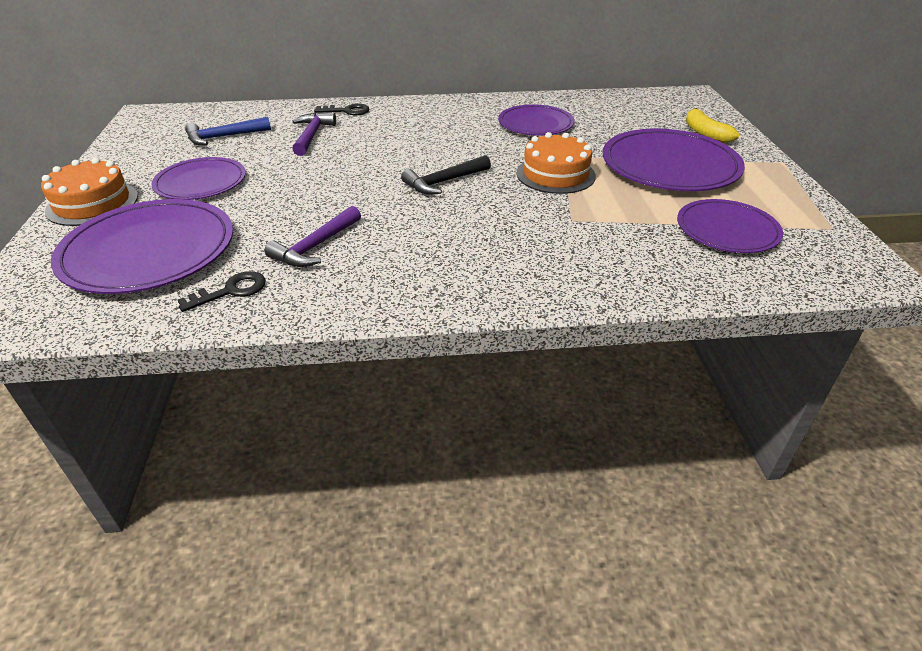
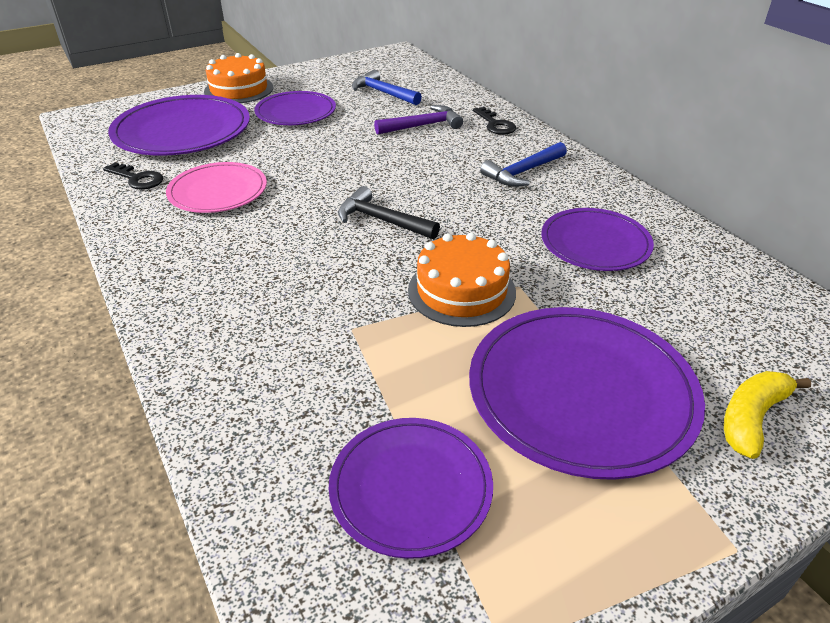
camera: 65 degrees right, 0 degrees up
(315, 246) = (218, 191): purple hammer -> pink plate
(429, 120) = (523, 172): none -> blue hammer

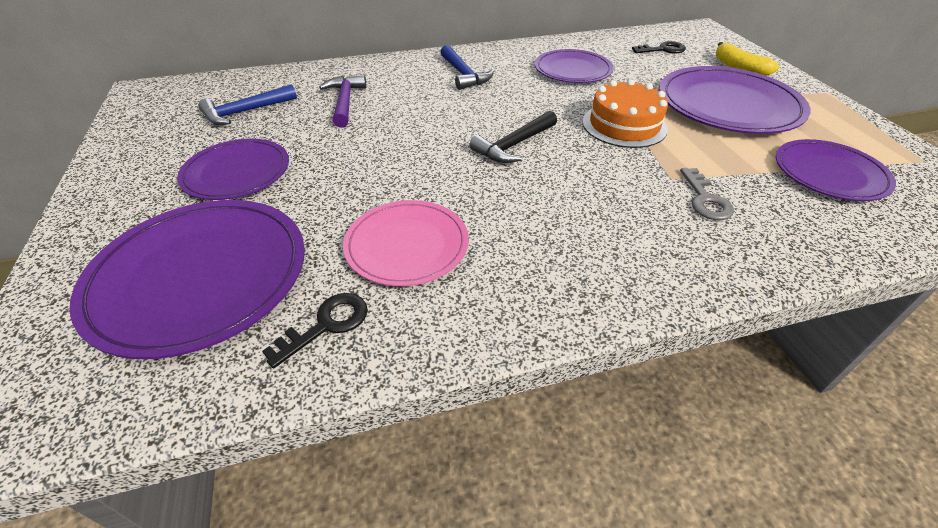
camera: 75 degrees left, 5 degrees up
(239, 89) = (107, 215): orange cake -> none
(314, 353) = (705, 199): none -> grey key
(495, 124) = (372, 70): black key -> black key (662, 50)

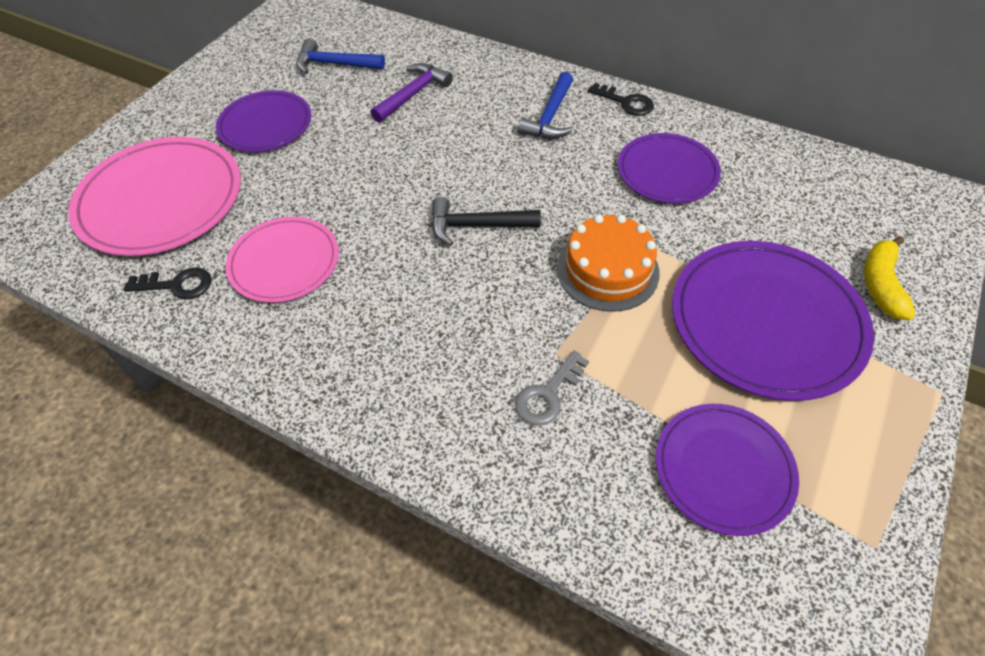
camera: 45 degrees right, 10 degrees up
(199, 277) = (161, 200): purple plate -> pink plate
(662, 50) = (825, 203): black key -> black key (625, 102)

